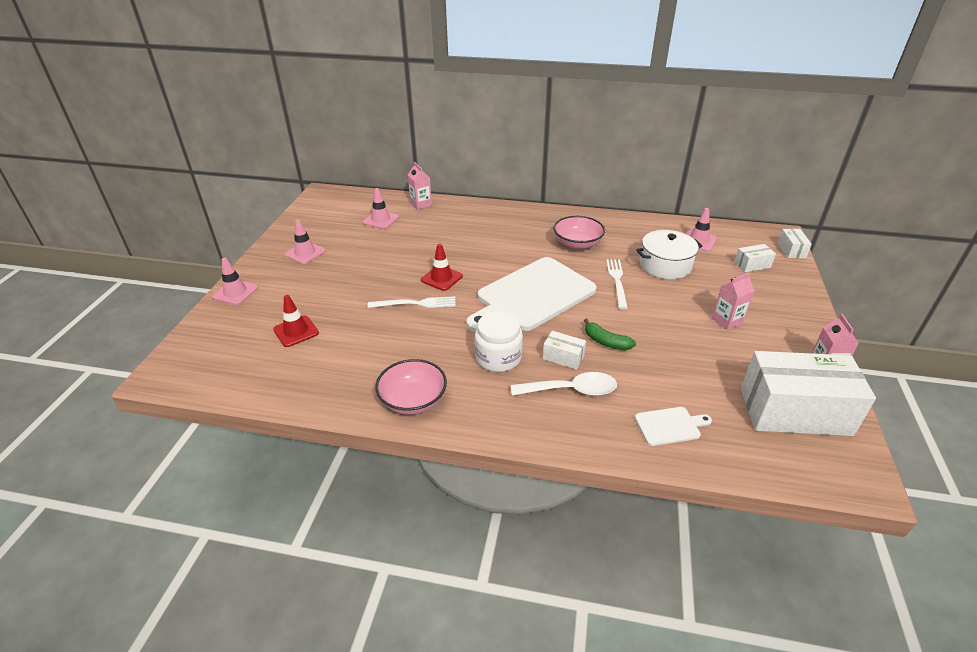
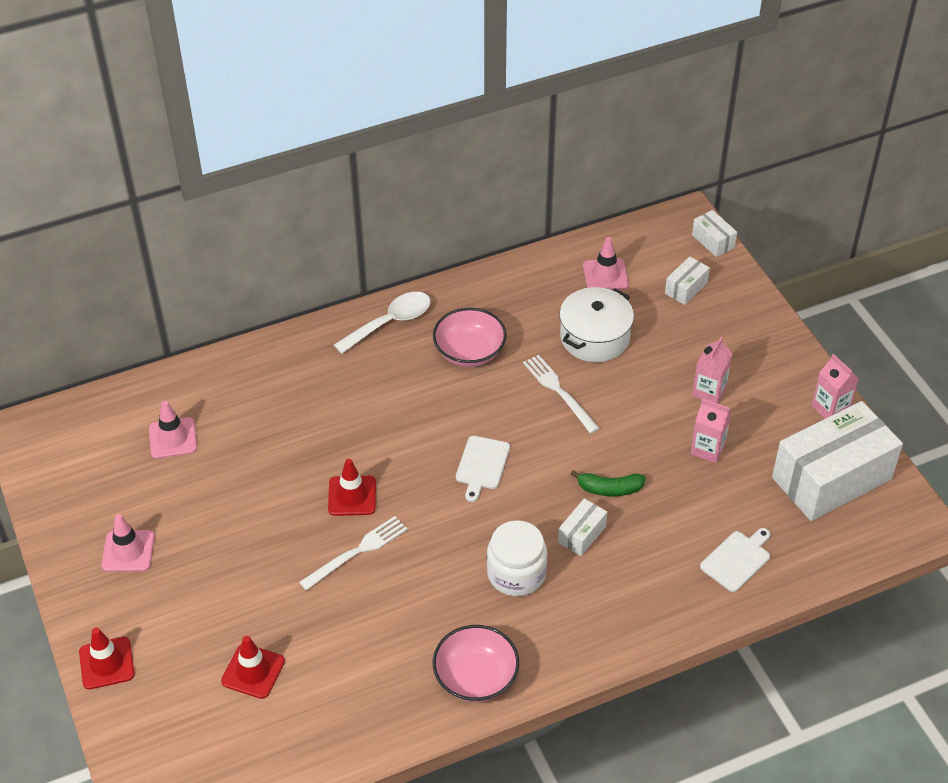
camera: 35 degrees left, 10 degrees up
(235, 292) = (107, 663): pink traffic cone -> red traffic cone
(421, 204) = (201, 380): pink carton -> pink carton (708, 449)
(532, 295) = (482, 465): white cutting board -> white cutting board, size x0.42
(563, 357) = (582, 534): white box -> white box turned 45 degrees counterclockwise
(571, 390) = (620, 572): white spoon -> white spoon (390, 323)

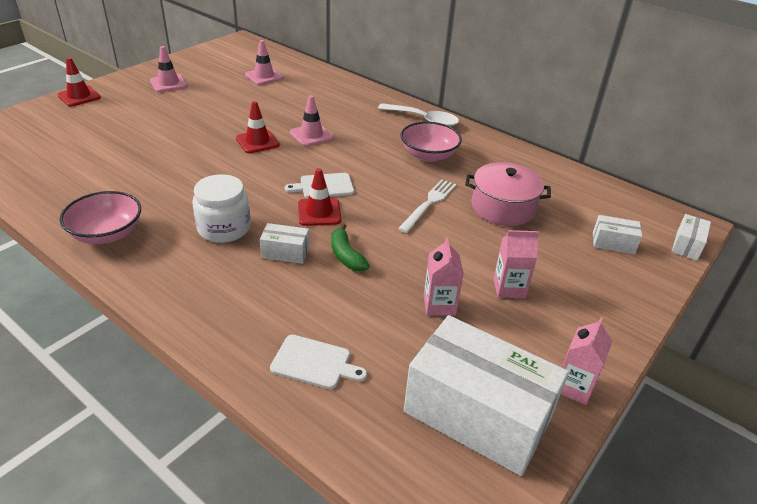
camera: 60 degrees right, 10 degrees down
(253, 671) = (86, 142): red traffic cone -> red traffic cone (319, 212)
(357, 552) = (208, 155): white fork -> none
(595, 337) = (503, 207): white pot -> pink pot
(605, 275) = (574, 197): pink traffic cone -> pink traffic cone (311, 135)

